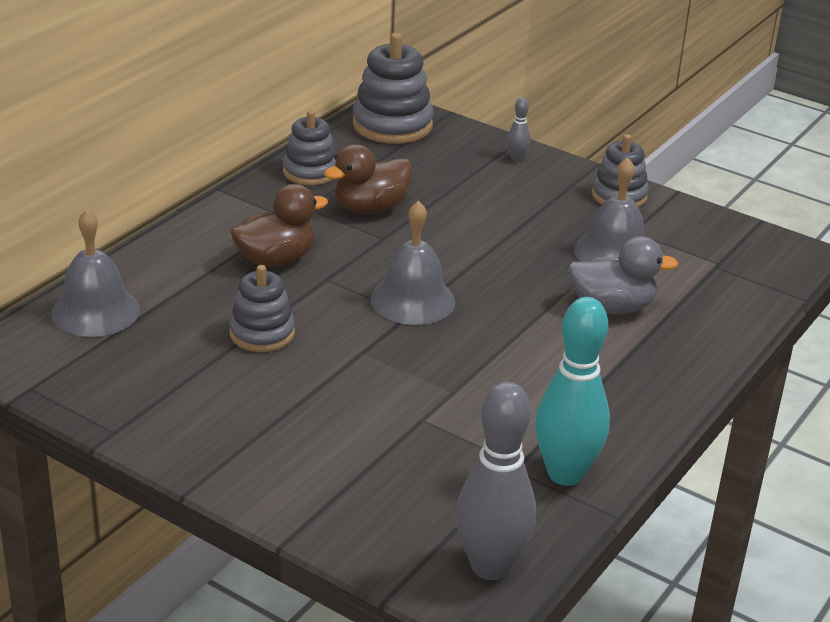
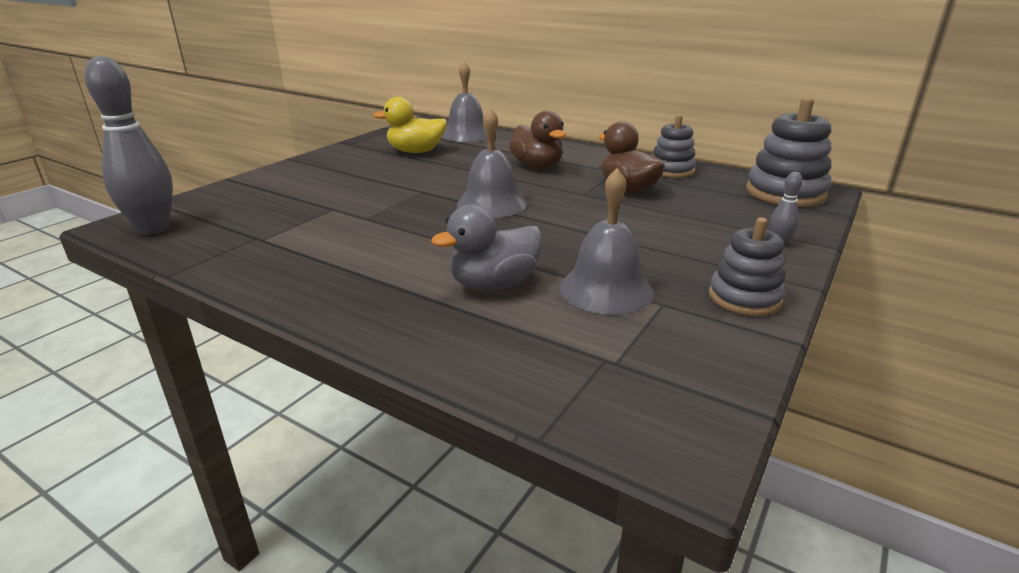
camera: 90 degrees right, 5 degrees down
(182, 360) = (416, 151): none -> yellow duck
(262, 333) = (444, 166): grey stacking toy -> none
(565, 474) = (238, 255): turquoise bowling pin -> none
(612, 307) = (493, 284): grey duck -> grey duck turned 60 degrees clockwise

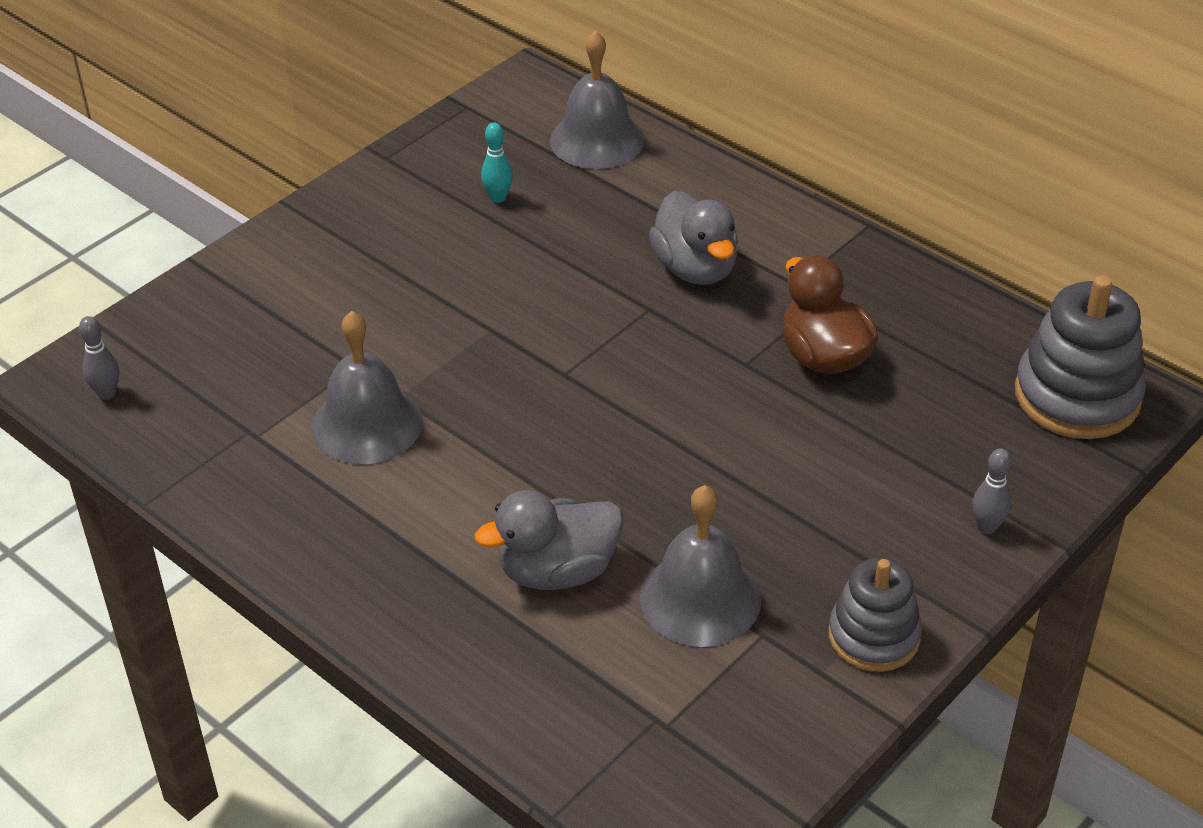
camera: 10 degrees right, 15 degrees up
(153, 229) = (107, 393): grey bowling pin -> grey bowling pin, size x0.43
(416, 151) = (498, 198): yellow duck -> turquoise bowling pin
(491, 204) = (594, 378): grey bell -> grey bell (367, 424)
(537, 166) = (695, 269): brown duck -> grey duck
(671, 170) = (920, 306): grey stacking toy -> none

